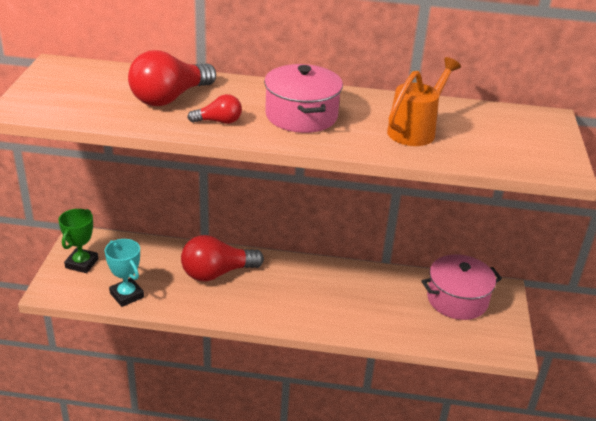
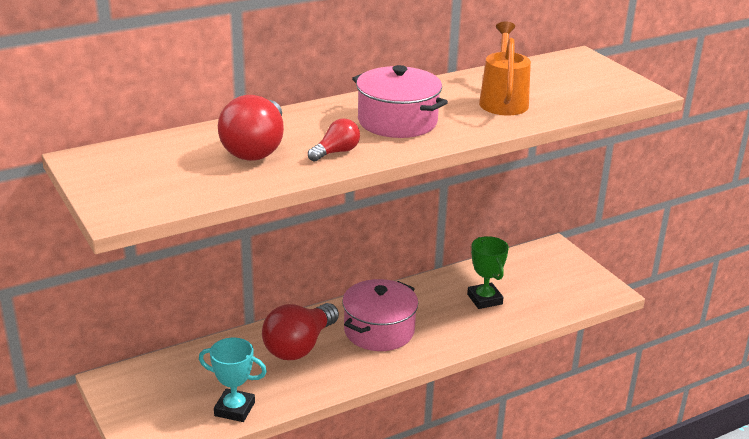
camera: 35 degrees left, 5 degrees down
(81, 263) = (146, 403): green trophy -> green trophy (484, 299)
(457, 299) = (529, 271): pink pot -> pink pot (379, 330)

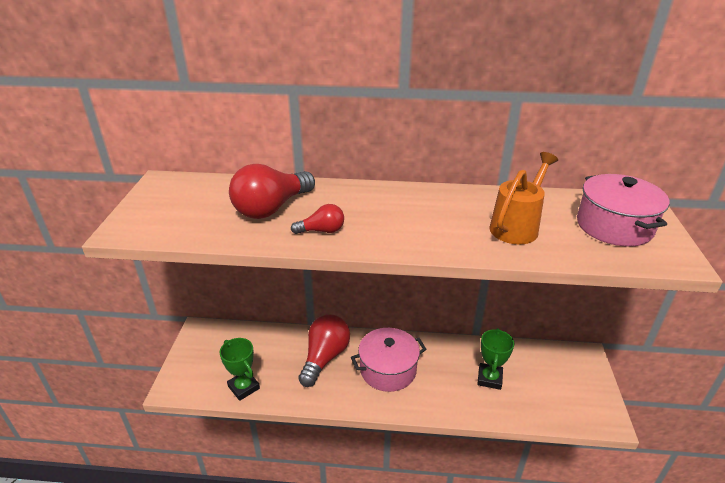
camera: 35 degrees right, 5 degrees up
(234, 409) = (244, 387): turquoise trophy -> green trophy
(299, 346) = (325, 357): red light bulb -> red light bulb turned 135 degrees clockwise
(397, 121) = (402, 218): pink pot -> pink pot (614, 226)

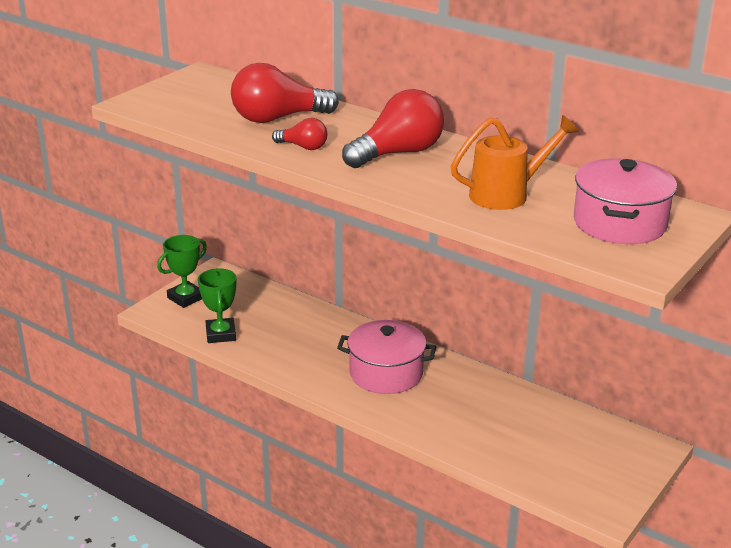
camera: 30 degrees right, 5 degrees down
(325, 357) = (326, 339): red light bulb -> red light bulb (398, 153)
(489, 378) = (498, 422): green trophy -> green trophy (185, 298)

